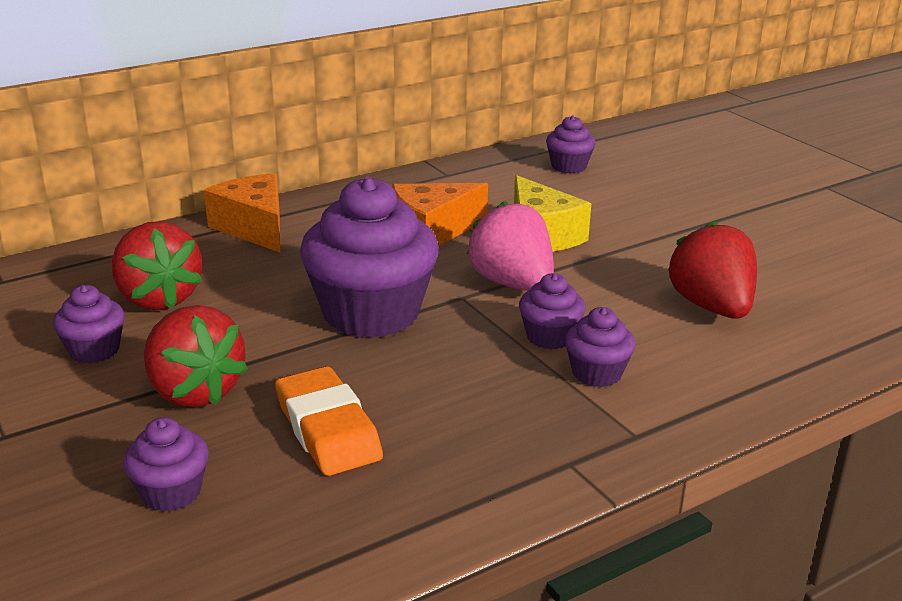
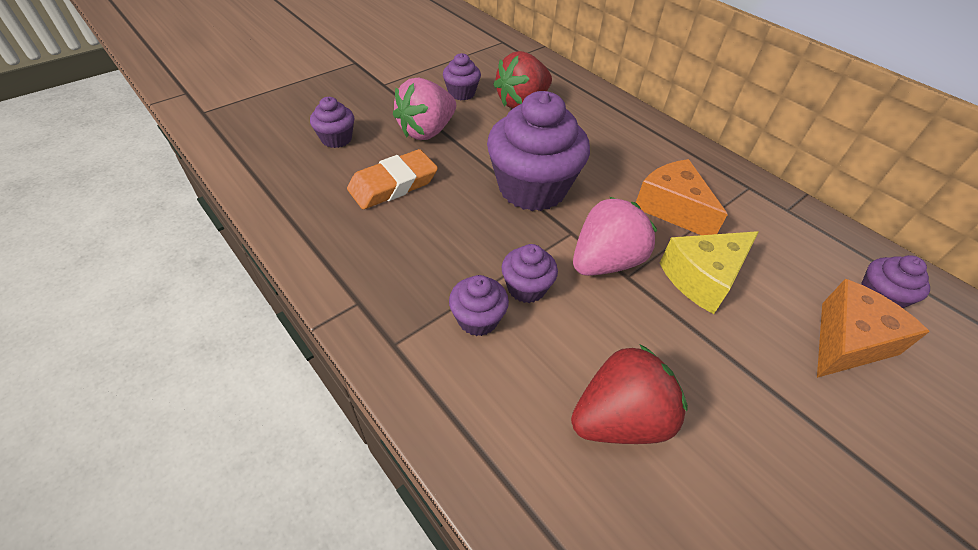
camera: 80 degrees right, 20 degrees up
(194, 391) = (427, 131): red strawberry -> pink strawberry
(254, 228) = (628, 123): orange cheese -> orange cheese (847, 341)

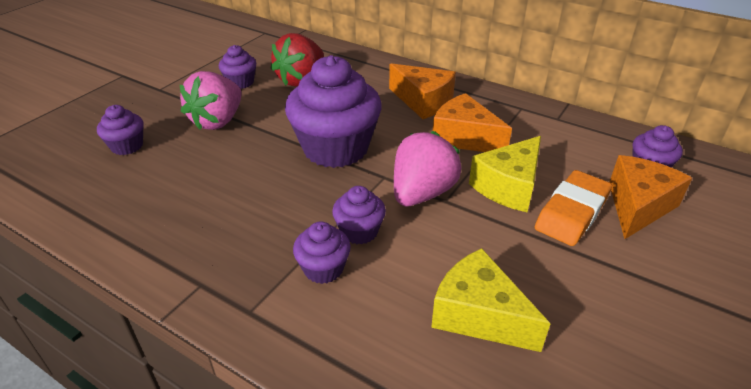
camera: 15 degrees left, 10 degrees down
(393, 184) = (200, 174): orange eraser -> orange eraser (572, 213)
(619, 418) = (478, 315): red strawberry -> yellow cheese
(641, 155) = (423, 101): none -> orange cheese

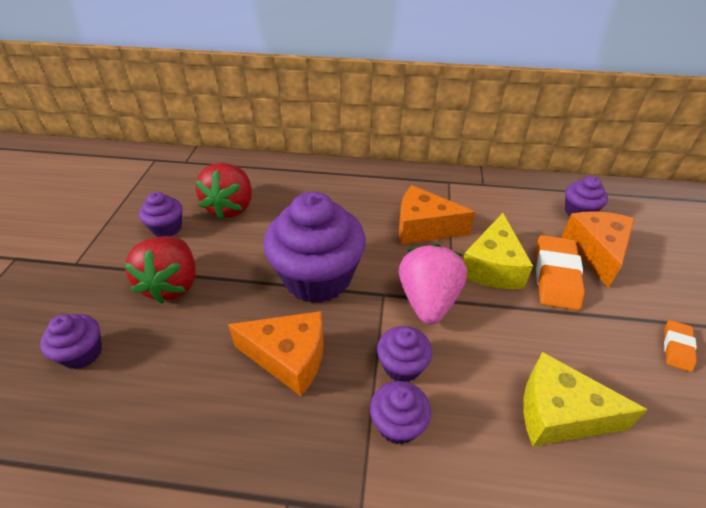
camera: 25 degrees left, 5 degrees up
(218, 121) = (172, 284): pink strawberry -> red strawberry
(423, 101) = (363, 199): orange cheese -> orange cheese (289, 358)
(660, 311) = (677, 348): none -> orange eraser

